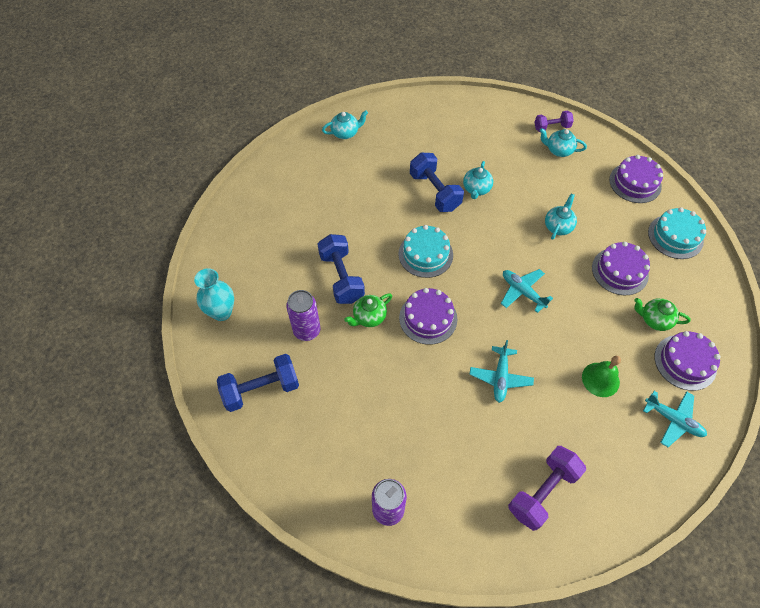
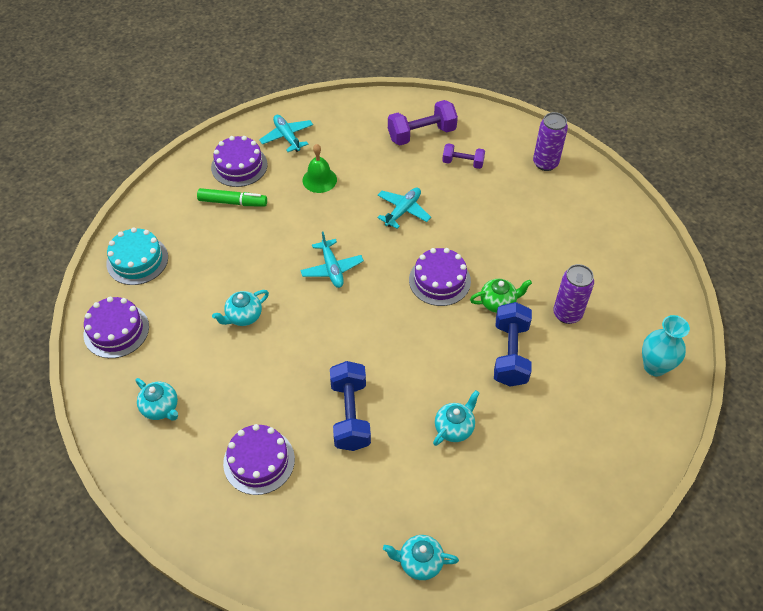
camera: 155 degrees left, 5 degrees down
(261, 389) = (627, 279): blue dumbbell -> none
(425, 254) = (406, 343): turquoise cake -> none
(476, 189) = (299, 397): turquoise teapot -> turquoise teapot (454, 428)
(551, 127) = (139, 446): purple dumbbell -> purple dumbbell (462, 163)
(620, 271) = (223, 251): purple cake -> purple cake (259, 461)
(654, 320) = (232, 202): green teapot -> green marker

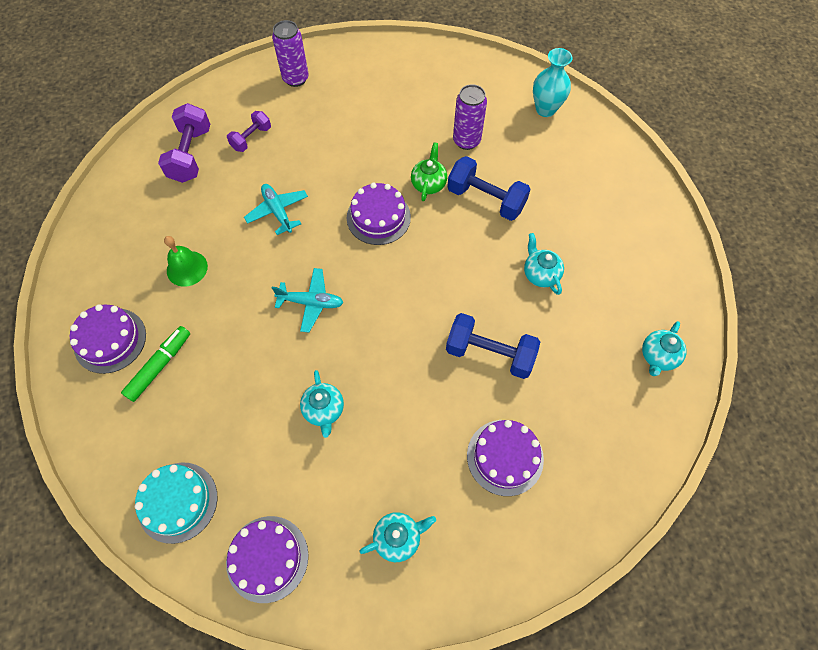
camera: 65 degrees left, 10 degrees up
(287, 137) = (103, 276): turquoise plane -> none

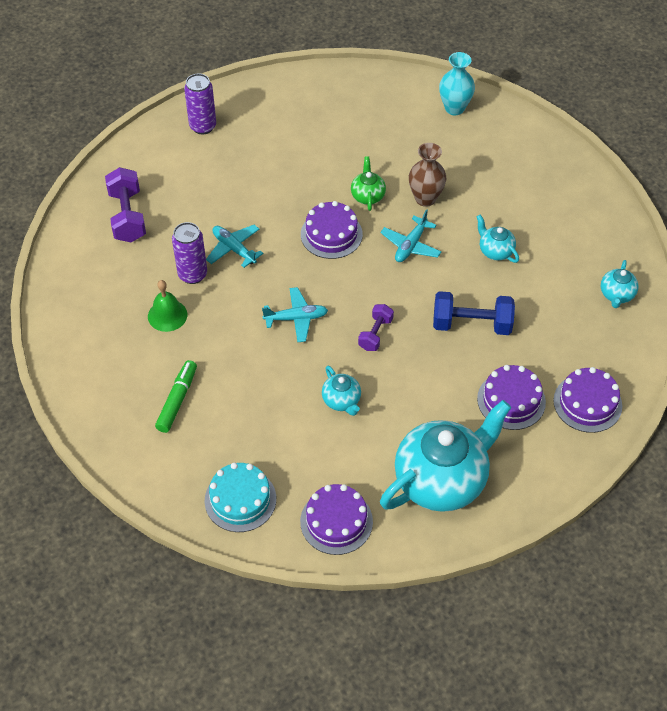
camera: 15 degrees left, 10 degrees down
(110, 340) = (121, 390): purple cake -> purple cake (587, 403)
(251, 138) = (181, 190): purple dumbbell -> purple dumbbell (375, 334)
(398, 538) = (442, 480): turquoise teapot -> turquoise teapot, size x2.27
(454, 247) = (411, 245): none -> turquoise plane
(466, 141) = (390, 151): purple can -> purple can (192, 274)
(486, 199) = (425, 198): blue dumbbell -> brown vase

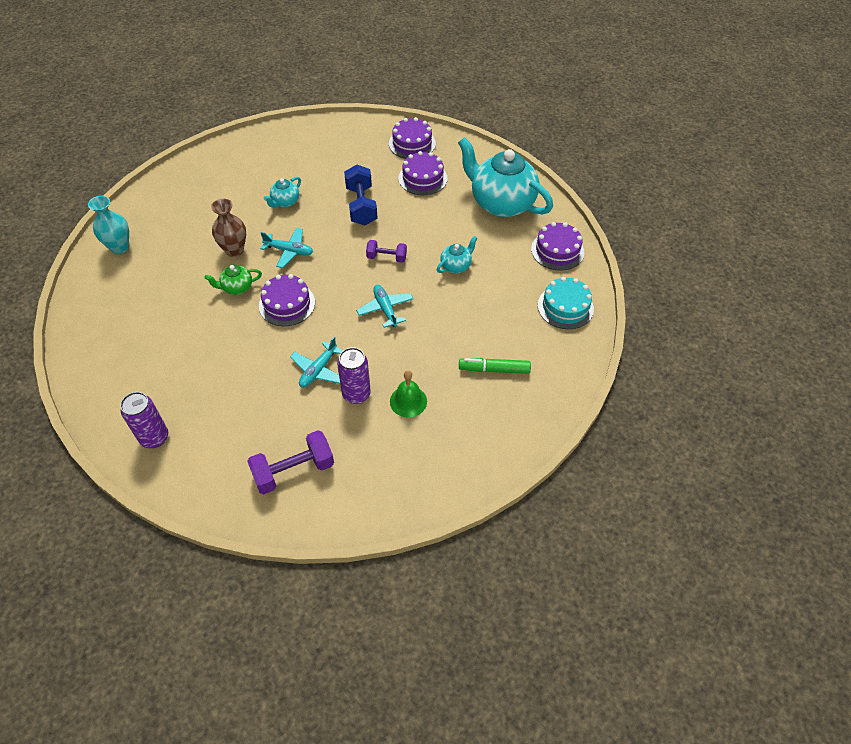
camera: 105 degrees left, 0 degrees up
(616, 295) = (314, 138): turquoise teapot -> none

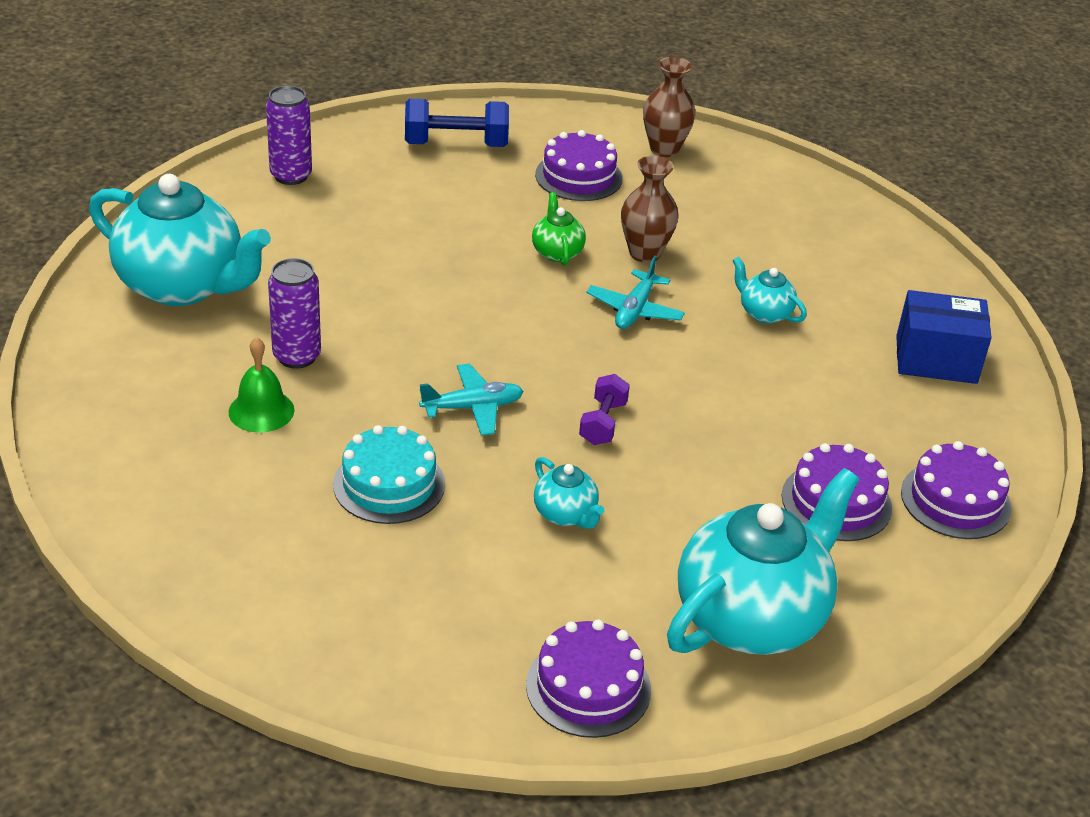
camera: 95 degrees right, 15 degrees down
(119, 247) = (664, 149): turquoise vase -> brown vase
(287, 304) = (510, 300): purple cake -> purple cake (578, 176)
(293, 470) = (183, 286): purple dumbbell -> turquoise teapot
(314, 145) = (936, 360): none -> blue box
(318, 370) = (359, 322): turquoise plane -> none
(361, 206) = (750, 405): blue dumbbell -> blue dumbbell (456, 144)
(494, 369) = (290, 526): green marker -> none
(565, 307) = (417, 664): turquoise cake -> turquoise cake (389, 484)

